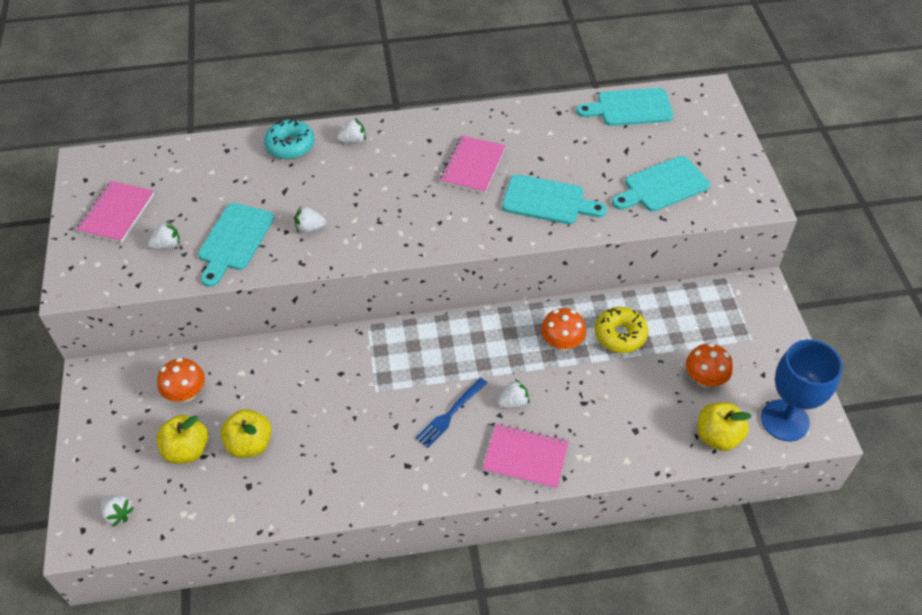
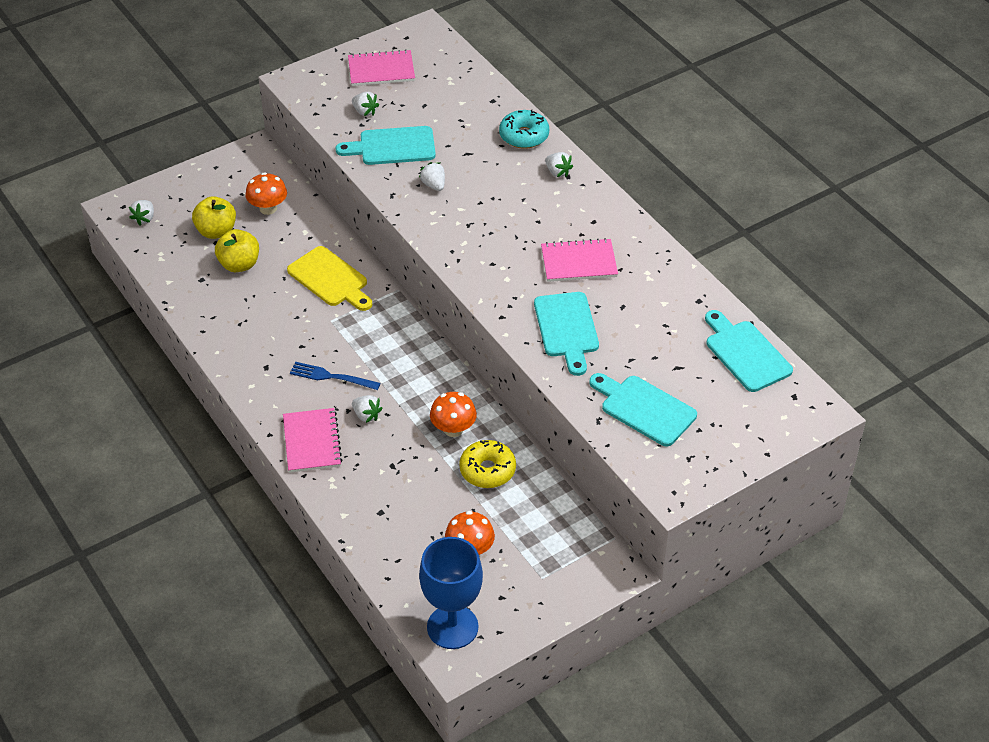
camera: 65 degrees right, 5 degrees down
(320, 373) = (330, 279): none -> yellow cutting board
(717, 436) = (405, 577): yellow apple -> none

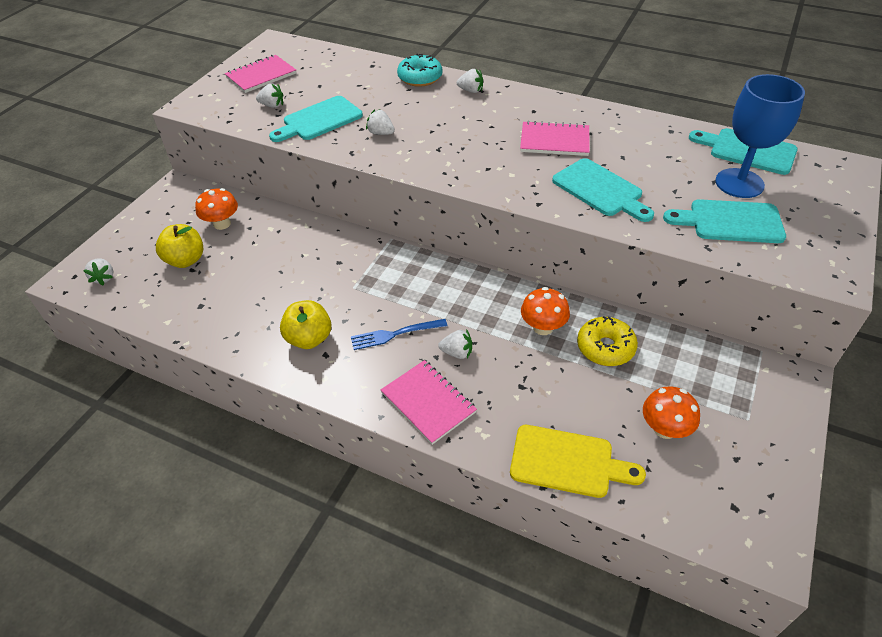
camera: 30 degrees left, 0 degrees up
(239, 264) = (229, 278): yellow apple -> yellow apple (309, 338)
(330, 279) = (324, 255): yellow cutting board -> yellow cutting board (567, 462)
(452, 627) = (728, 517): blue goblet -> blue goblet (739, 183)
(579, 262) = (554, 141): pink notebook -> pink notebook turned 45 degrees clockwise

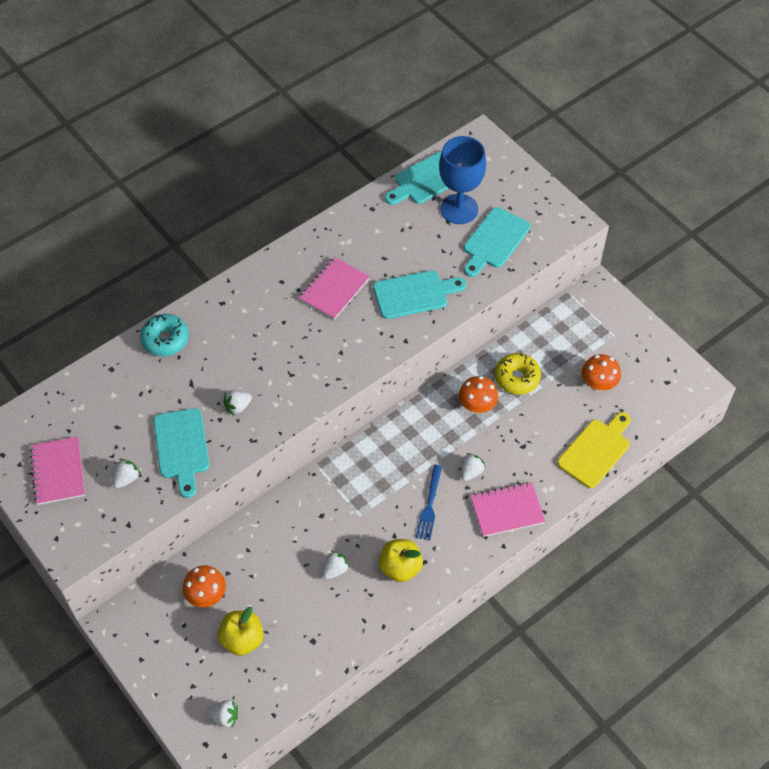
camera: 65 degrees left, 10 degrees up
(471, 90) = (217, 310): white strawberry -> white strawberry (335, 570)

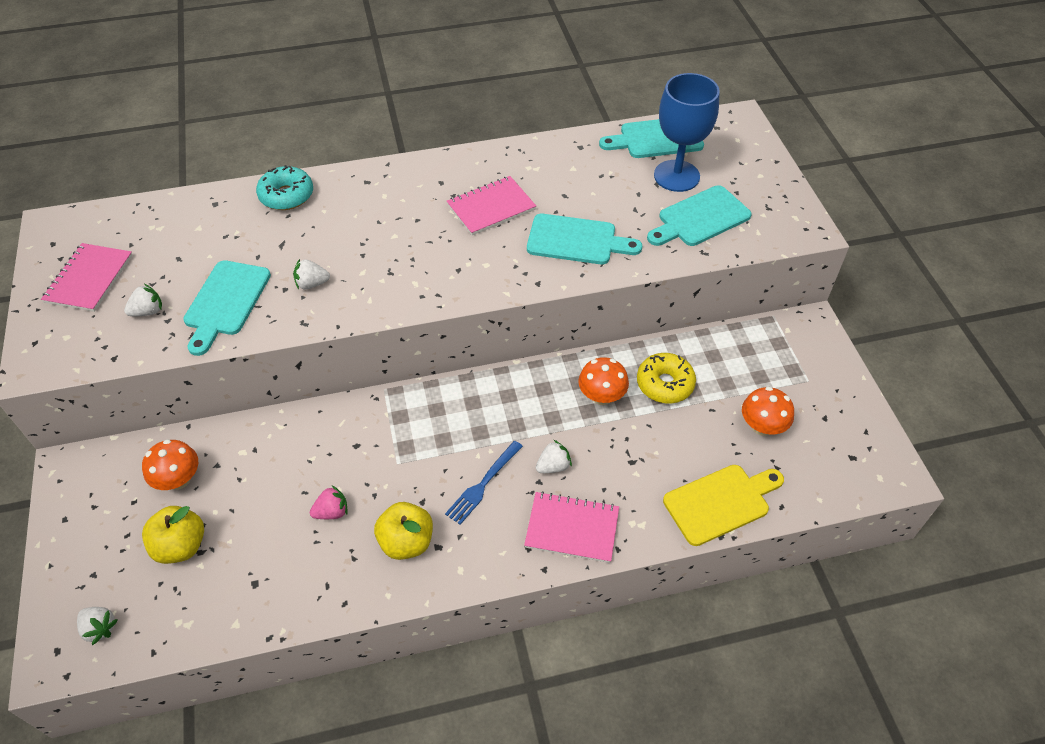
camera: 25 degrees right, 5 degrees down
(335, 570) = (332, 512): white strawberry -> pink strawberry

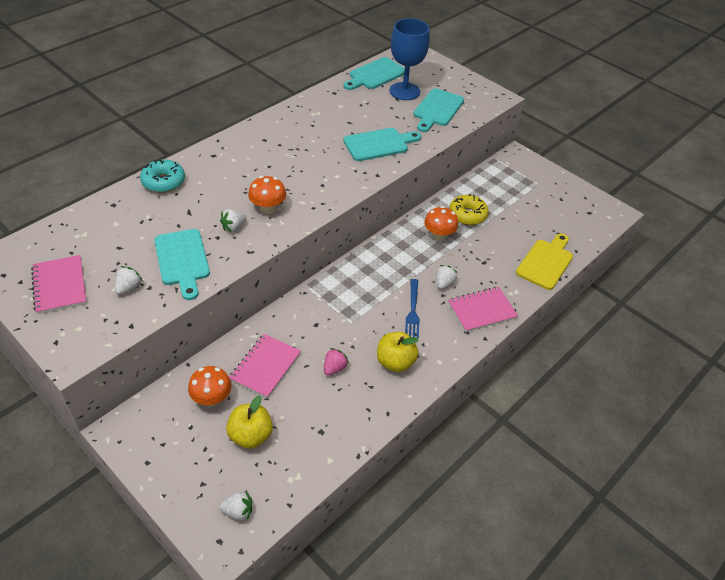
camera: 35 degrees left, 5 degrees down
(491, 207) = (310, 143): pink notebook -> pink notebook (265, 366)
(762, 426) = (535, 216): orange mushroom -> orange mushroom (268, 208)

